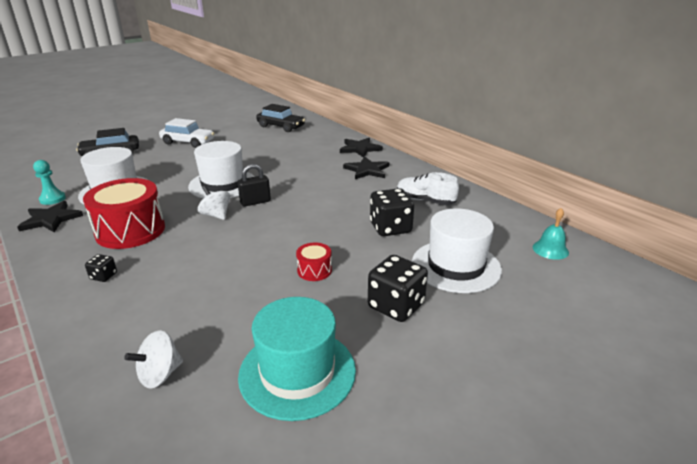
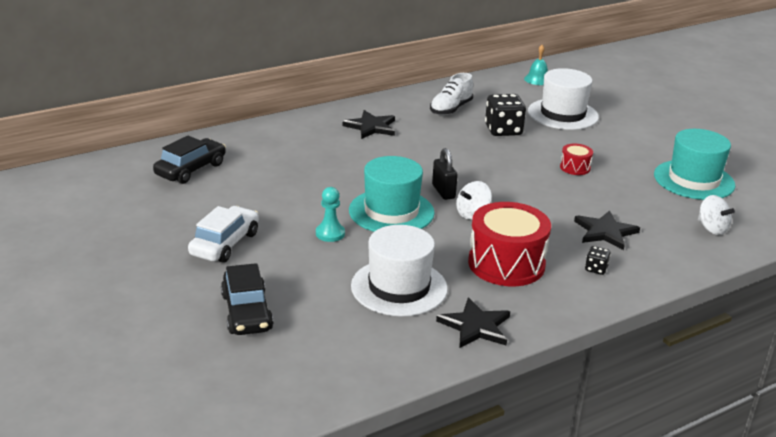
camera: 85 degrees left, 0 degrees up
(52, 199) = (415, 337): turquoise pawn -> turquoise pawn (330, 233)
(223, 184) = (391, 211): white hat -> turquoise hat
(360, 149) = (304, 124): black star -> black star (605, 232)
(396, 306) = (617, 141): black dice -> none

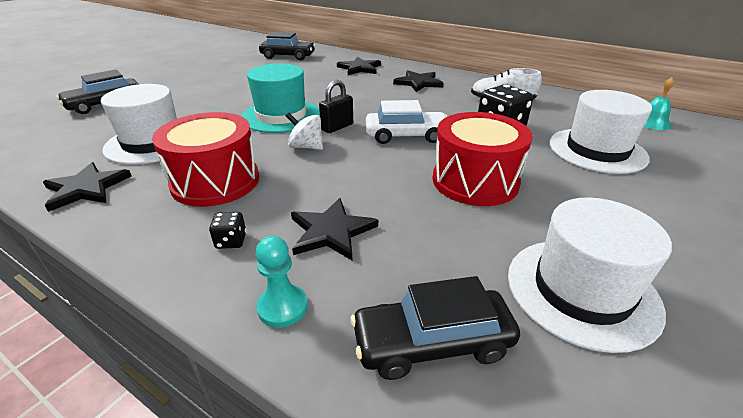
camera: 65 degrees right, 5 degrees up
(225, 244) = (196, 81): white car -> white car (406, 136)
(292, 141) = (359, 68): none -> black star
(330, 233) = (229, 104): turquoise pawn -> turquoise pawn (282, 307)
(575, 167) = (475, 181): red drum -> red drum, size x2.15
(694, 180) = (581, 291): turquoise hat -> white hat
(712, 228) = (432, 343): white spinning top -> black car

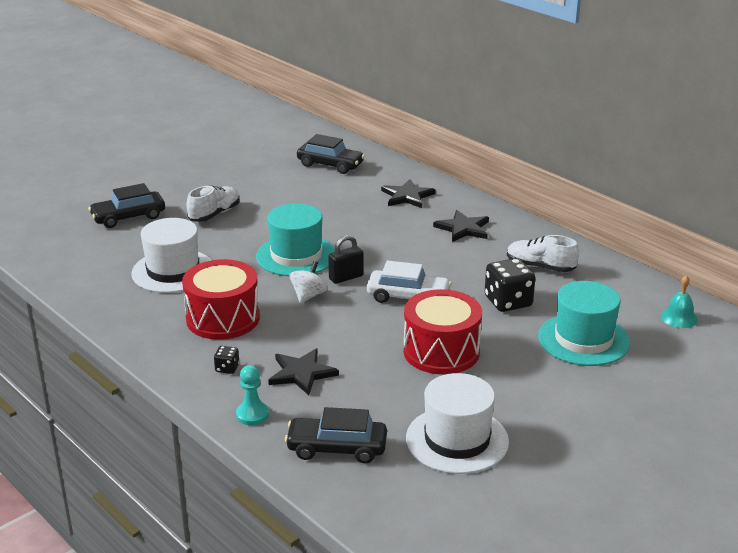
camera: 15 degrees right, 5 degrees down
(86, 188) = (122, 309): black star -> none
(193, 94) = (214, 214): none -> white shoe
(306, 147) = (308, 296): white spinning top -> white spinning top turned 75 degrees clockwise
(597, 150) = (583, 339): white hat -> turquoise hat

